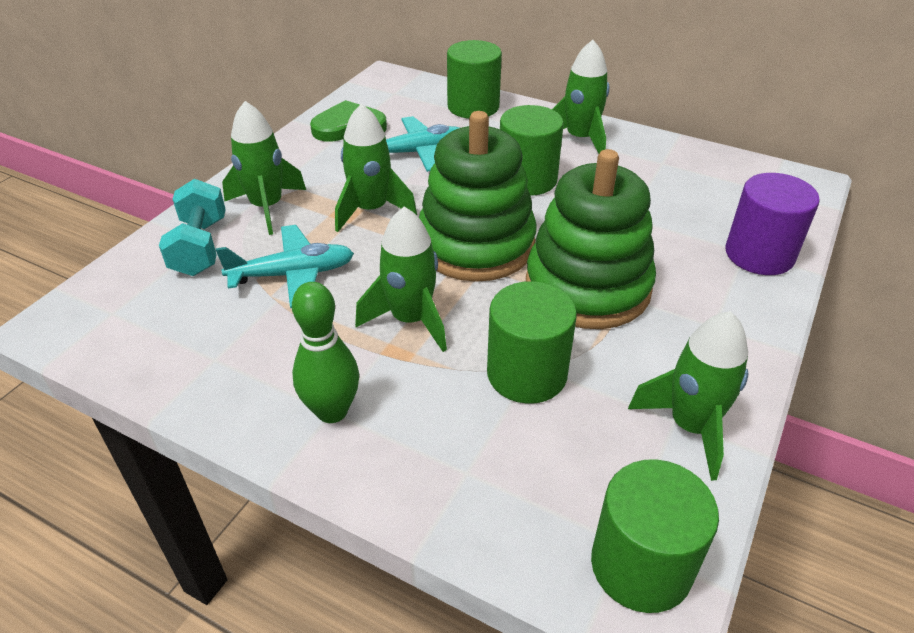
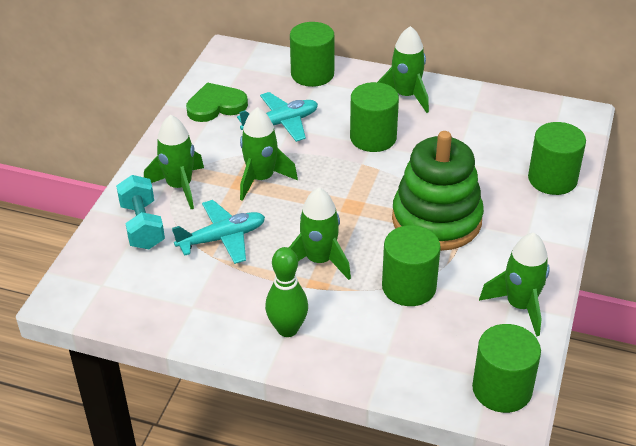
camera: 10 degrees left, 0 degrees up
(476, 245) = (349, 197): green stacking toy -> none
(759, 254) = (552, 179): purple cylinder -> green cylinder

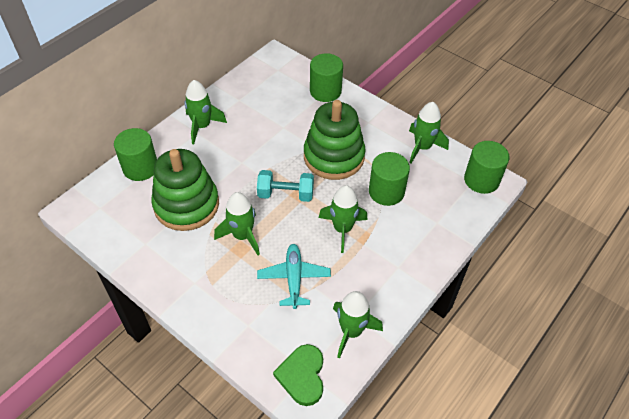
camera: 70 degrees left, 10 degrees up
(142, 226) = (254, 327): turquoise dumbbell -> turquoise dumbbell (285, 194)
(179, 186) = (222, 290): green rocket -> green rocket (351, 331)
(216, 106) = (137, 238): green heart -> green heart (302, 376)
(281, 123) = (186, 205): turquoise plane -> green stacking toy
(287, 329) = (398, 266): green bowling pin -> none
(373, 138) = (235, 159): green cylinder -> none

